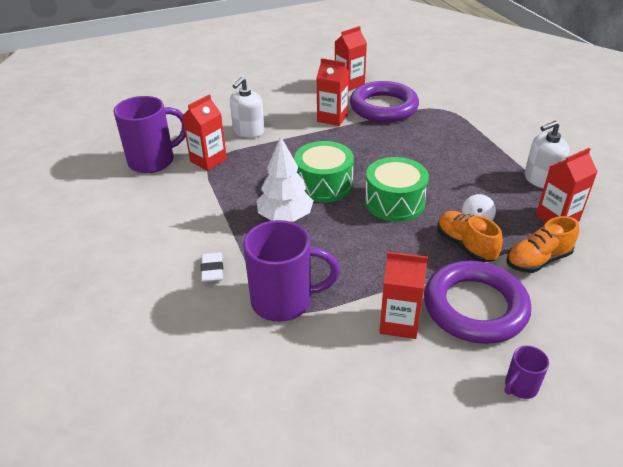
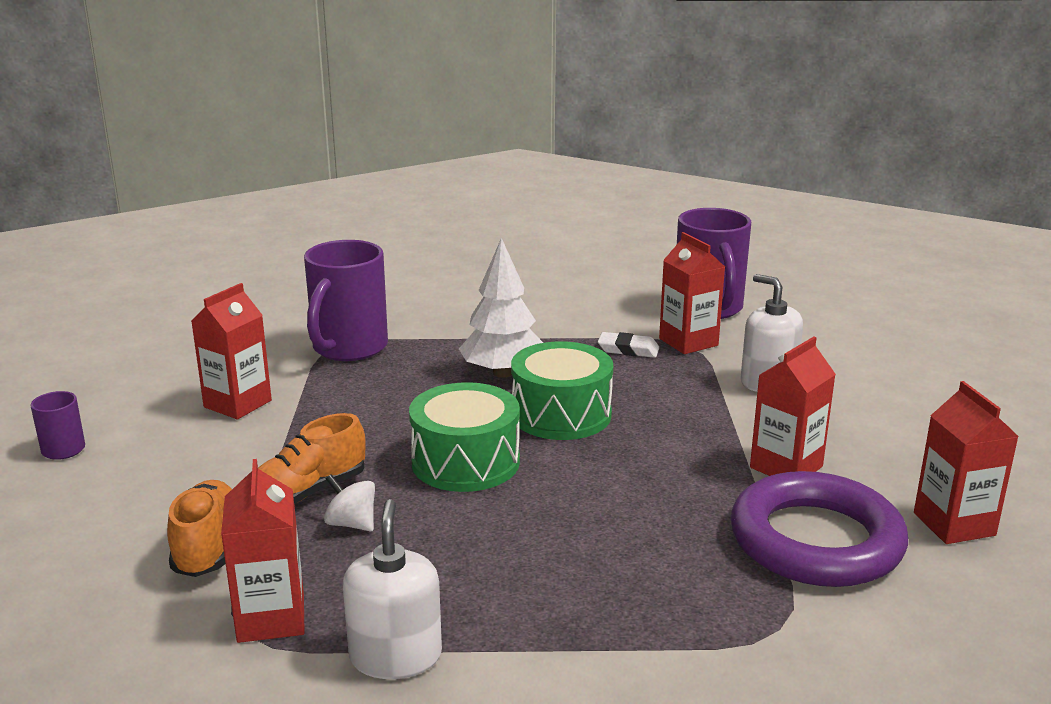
camera: 110 degrees right, 15 degrees down
(212, 270) = (441, 319): white eraser -> white eraser (628, 349)
(465, 245) = (308, 492): orange shoe -> orange shoe turned 150 degrees clockwise
(475, 307) = (196, 460): purple ring -> none

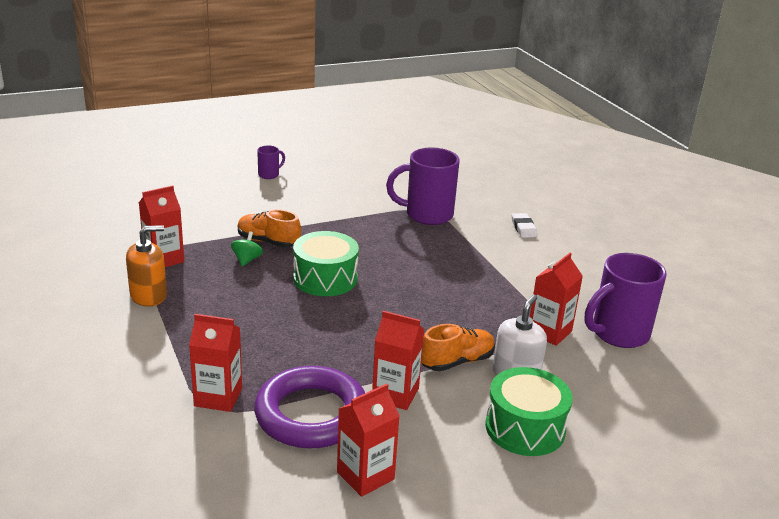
camera: 65 degrees right, 5 degrees up
(207, 547) = (209, 230): orange shoe -> orange shoe (456, 361)
(237, 404) = (340, 201): red carton -> red carton (218, 397)
(351, 524) = (247, 260): white spinning top -> green spinning top
(395, 656) = (149, 295): white soap dispenser -> orange soap dispenser
(502, 373) = (439, 269): white tree -> none
(561, 414) = (402, 299): green drum -> green drum (525, 428)
(628, 349) = (513, 309): white eraser -> white eraser (523, 228)

